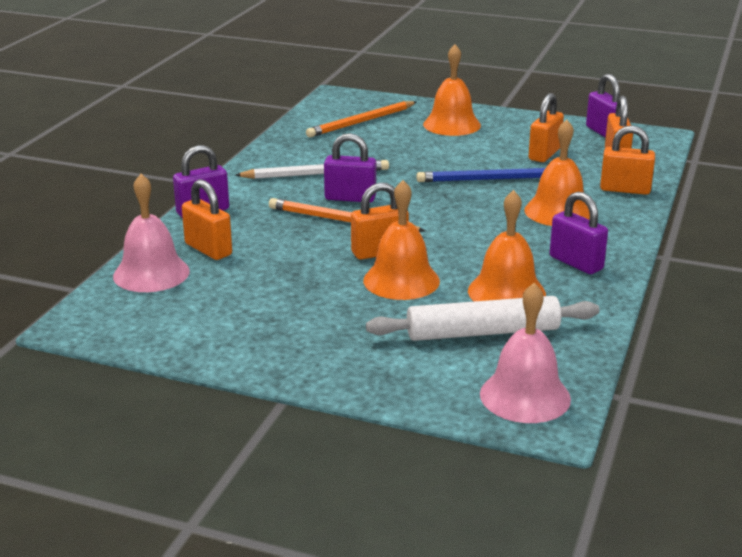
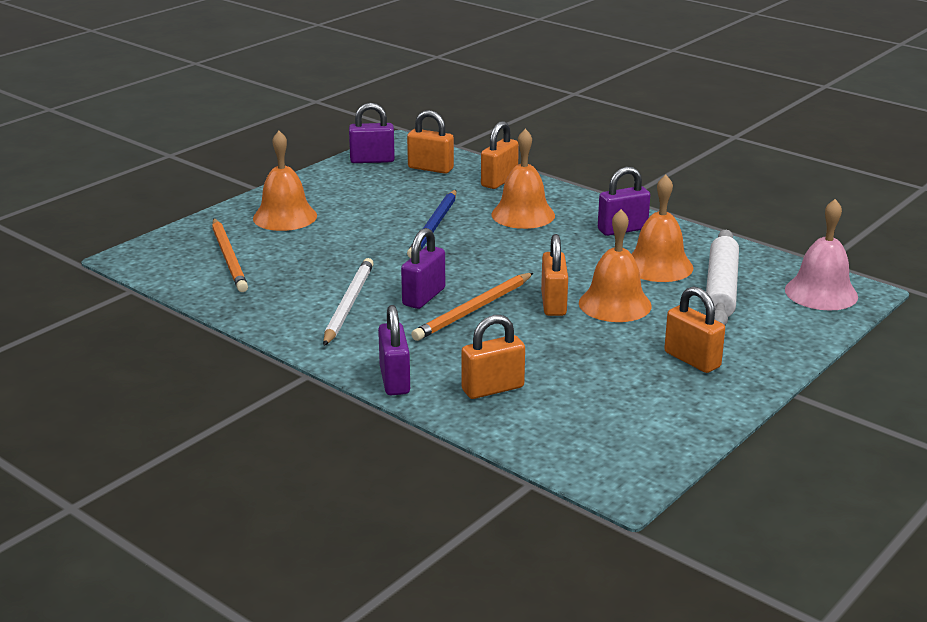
camera: 70 degrees left, 0 degrees up
(151, 273) = (529, 428): pink bell -> none
(544, 154) = (398, 193): orange padlock -> orange padlock (692, 360)

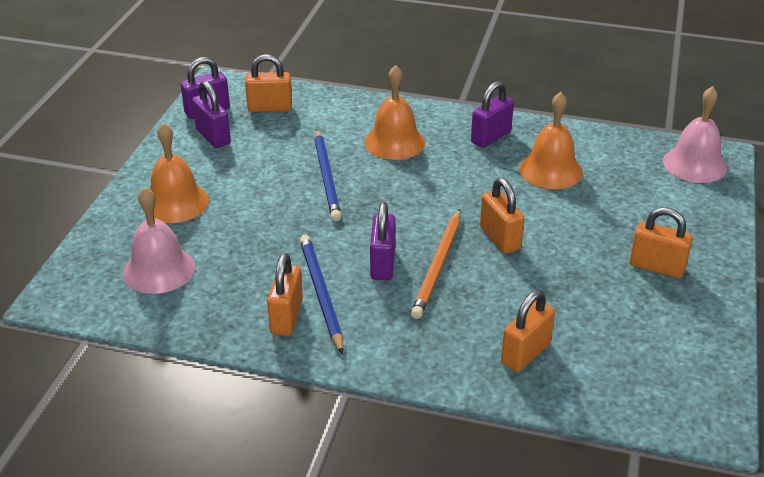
camera: 25 degrees left, 10 degrees up
(229, 257) = (159, 269): orange pencil -> pink bell
(348, 304) = (321, 294): white pencil -> blue pencil
(394, 380) = (434, 373): purple padlock -> purple padlock (213, 137)
(499, 181) = (343, 108): orange padlock -> orange padlock (286, 317)
(615, 304) = (549, 223): orange bell -> none
(721, 288) = (618, 181): white rolling pin -> none

